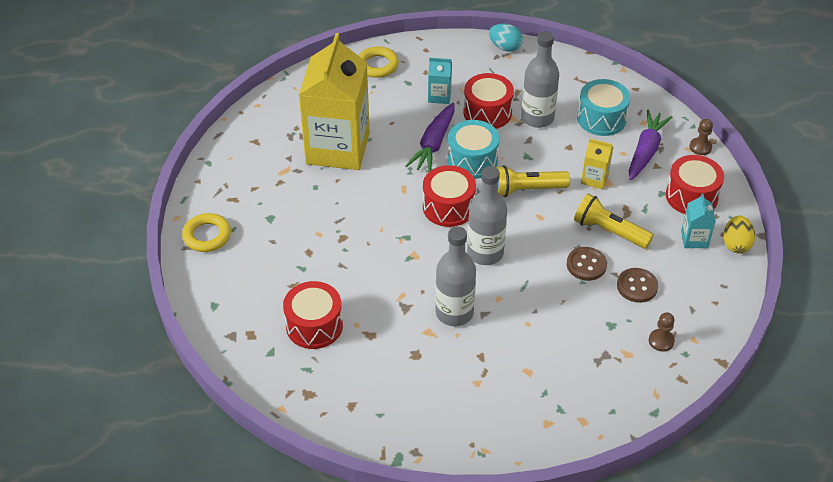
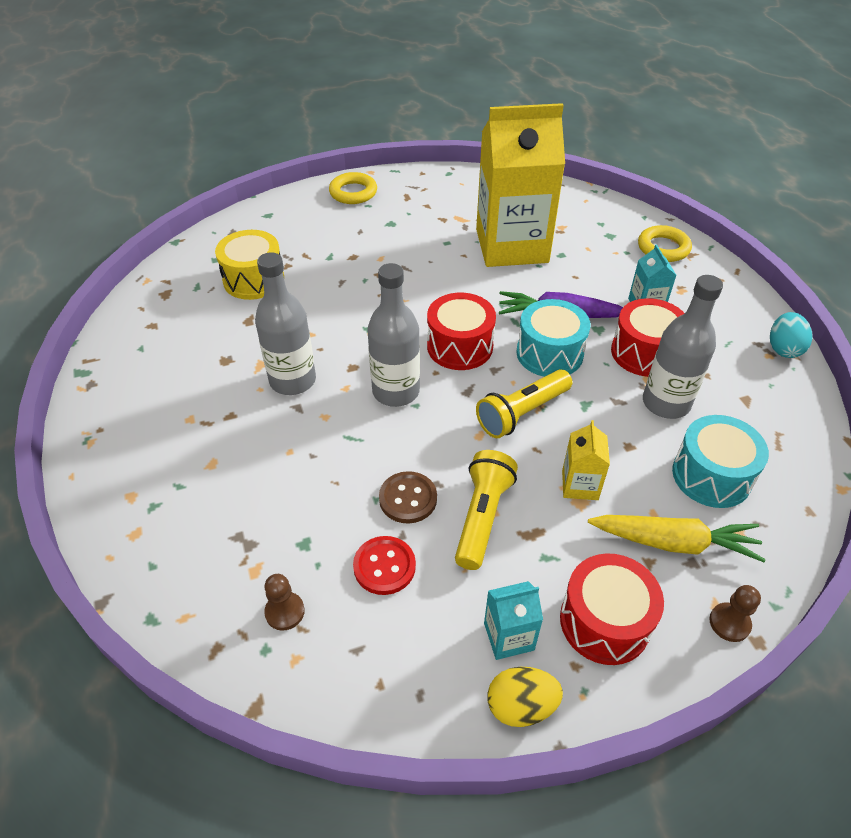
camera: 75 degrees right, 0 degrees up
(314, 326) = (254, 280): red drum -> yellow drum
(526, 190) = (522, 413): yellow flashlight -> yellow flashlight turned 105 degrees counterclockwise
(637, 286) = (384, 566): brown button -> red button
(645, 151) = (674, 542): purple carrot -> yellow carrot

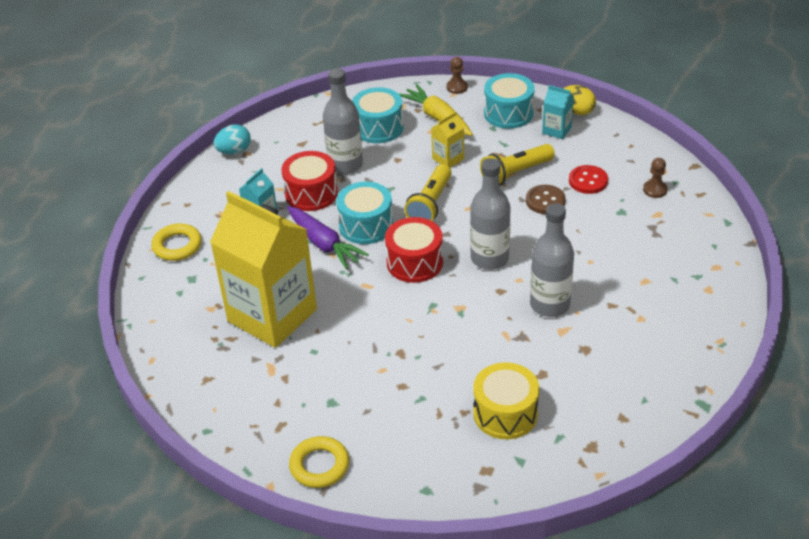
camera: 135 degrees left, 5 degrees down
(522, 413) = (430, 204): yellow flashlight -> yellow flashlight turned 105 degrees clockwise
(604, 621) = (508, 113): red drum -> turquoise drum

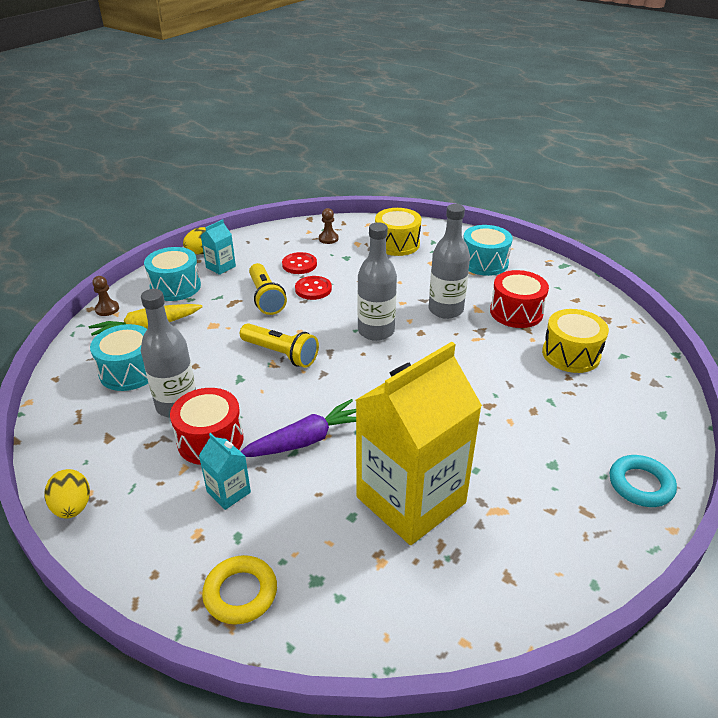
camera: 80 degrees left, 5 degrees down
(234, 151) = (73, 507): turquoise egg -> yellow egg
(319, 465) = (640, 485): yellow ring -> turquoise ring
(366, 225) = (290, 403): turquoise drum -> turquoise drum (484, 263)
(414, 262) = (363, 377): red drum -> red drum (516, 312)
(448, 159) = (217, 332): yellow carton -> none
(545, 201) = (313, 289): brown button -> red button
(673, 246) = (397, 244): none -> yellow drum

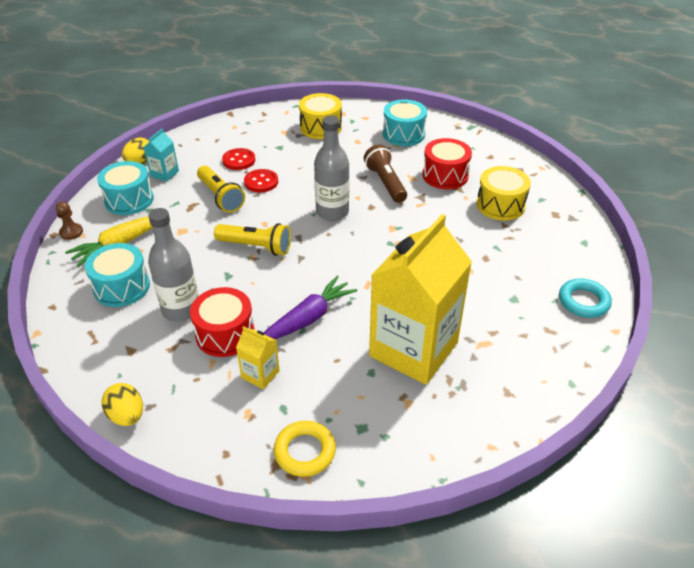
camera: 15 degrees left, 5 degrees up
(228, 492) = (260, 374): turquoise carton -> yellow carton
(328, 239) = (256, 131): brown pawn -> none
(445, 310) = (385, 183): grey bottle -> brown flashlight

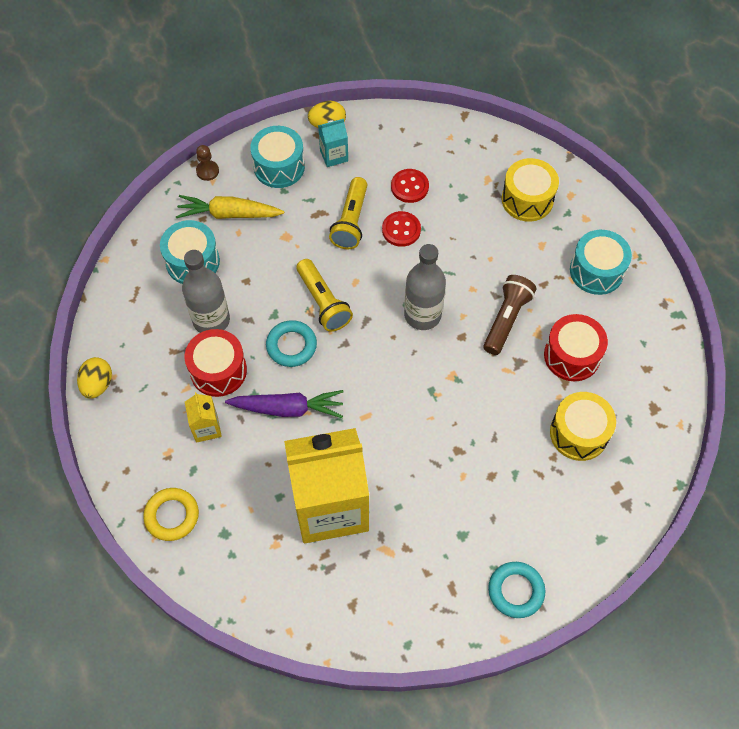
camera: 45 degrees right, 20 degrees up
(264, 283) = (291, 346): none -> turquoise ring

